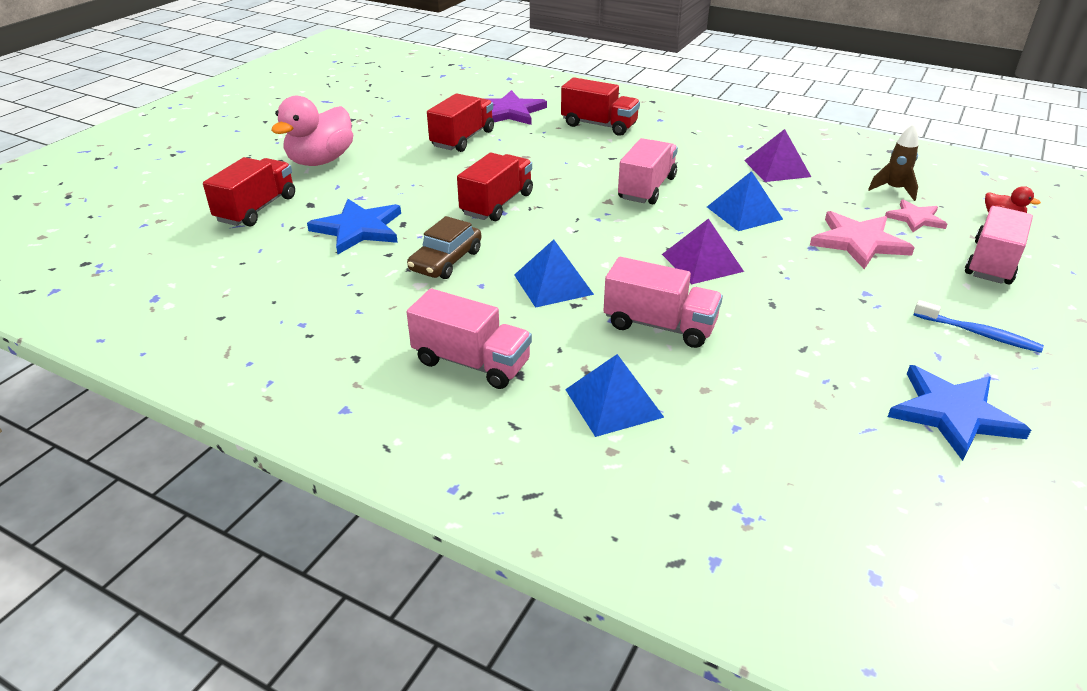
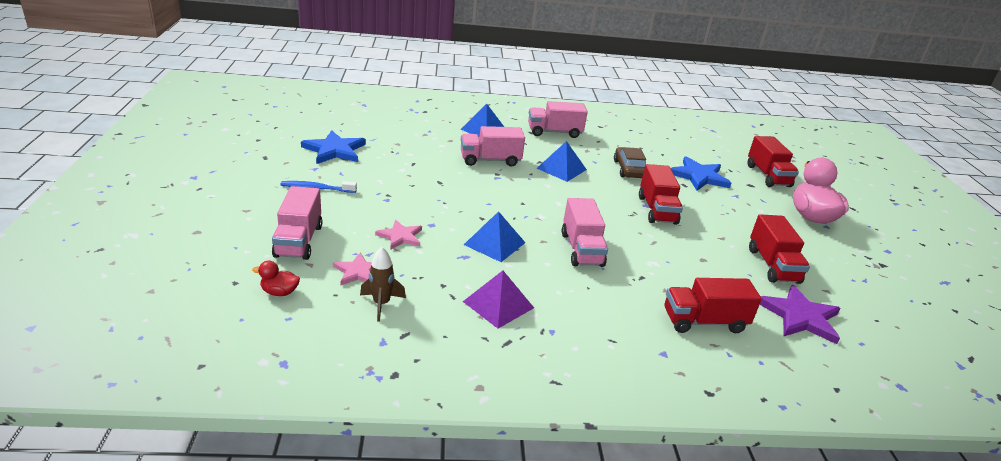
camera: 145 degrees right, 5 degrees down
(702, 262) = (495, 197): purple pyramid -> none
(858, 242) = (400, 236): pink star -> pink star, size x0.62

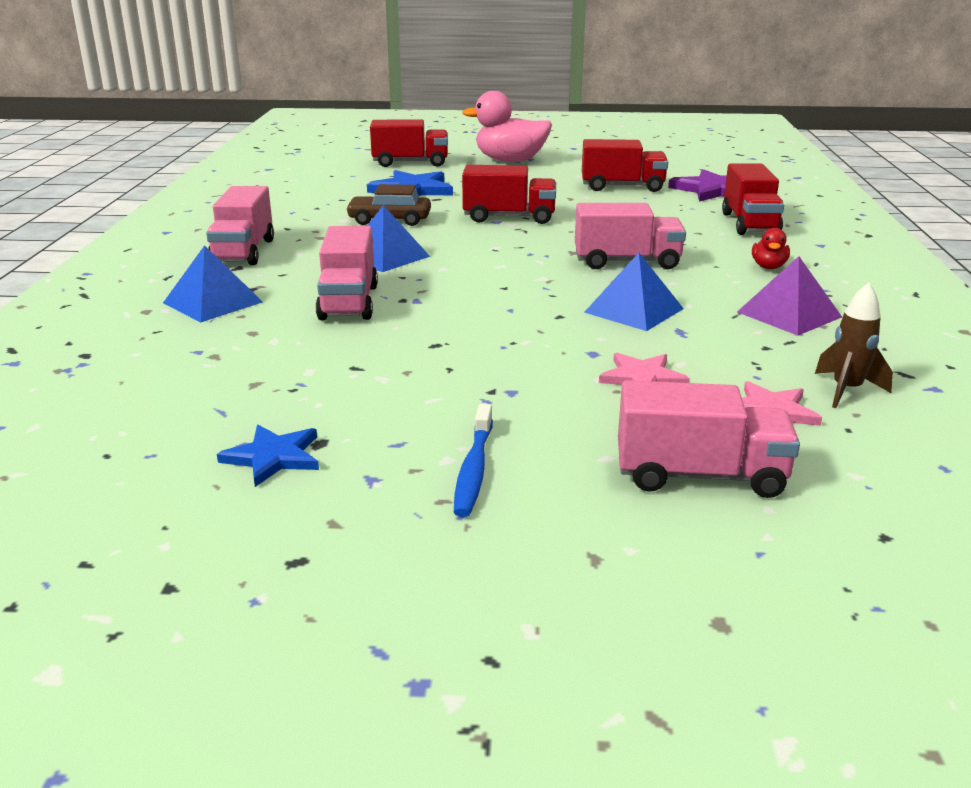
camera: 80 degrees left, 5 degrees down
(279, 292) = (880, 482): red duck -> red duck (768, 267)
(334, 150) = (273, 457): blue star -> blue star, size x0.62

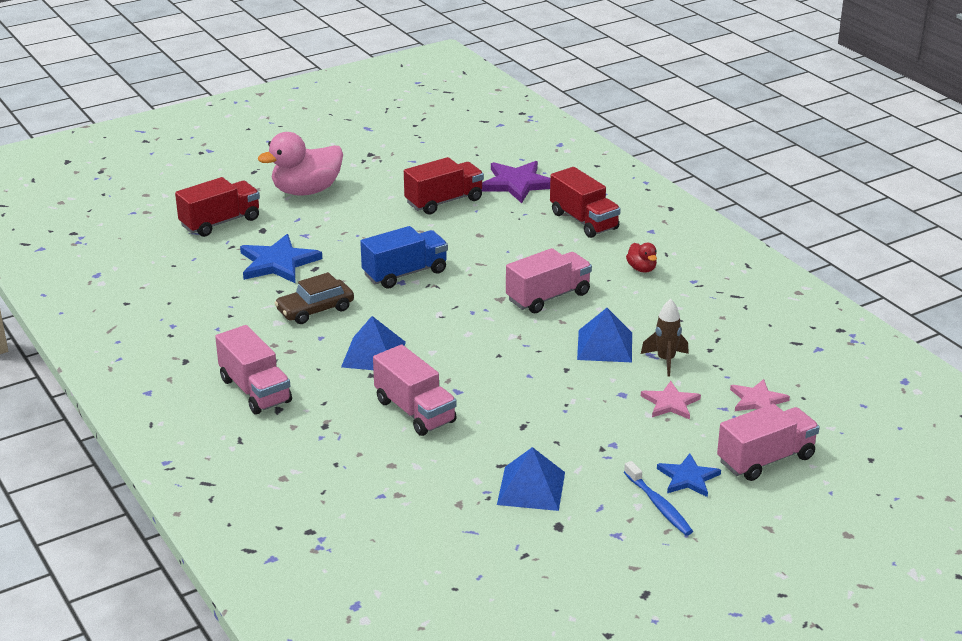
camera: 35 degrees left, 5 degrees up
(212, 302) = (319, 450): blue pyramid -> blue pyramid (531, 488)
(273, 457) = (548, 546): blue star -> blue star (688, 478)
(509, 217) = (405, 273): red truck -> blue truck
(789, 314) = (695, 314): purple pyramid -> none
(846, 390) = (779, 369): brown rocket -> brown rocket (665, 360)

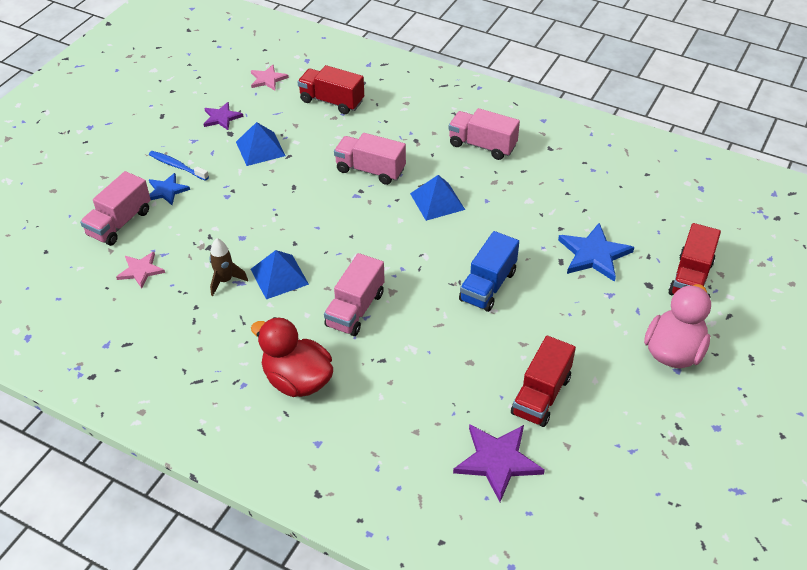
camera: 150 degrees right, 15 degrees up
(315, 310) = (516, 222): brown car -> none
(556, 554) = (221, 118): none -> purple star
(583, 221) = (390, 428): red truck -> red truck (332, 101)
(641, 269) = (297, 380): red duck -> red duck, size x2.18
(670, 403) = (204, 243): pink star -> pink star (268, 79)

